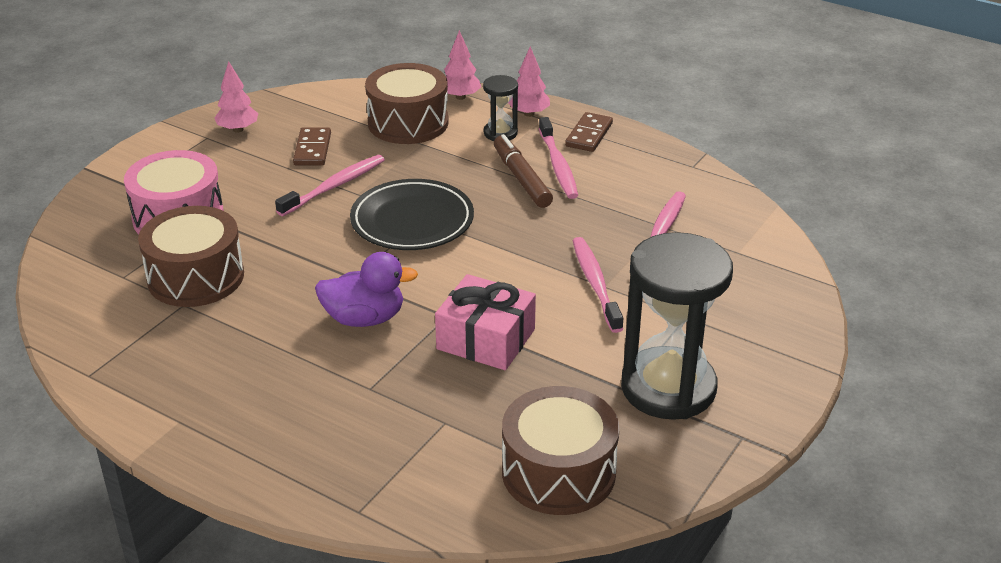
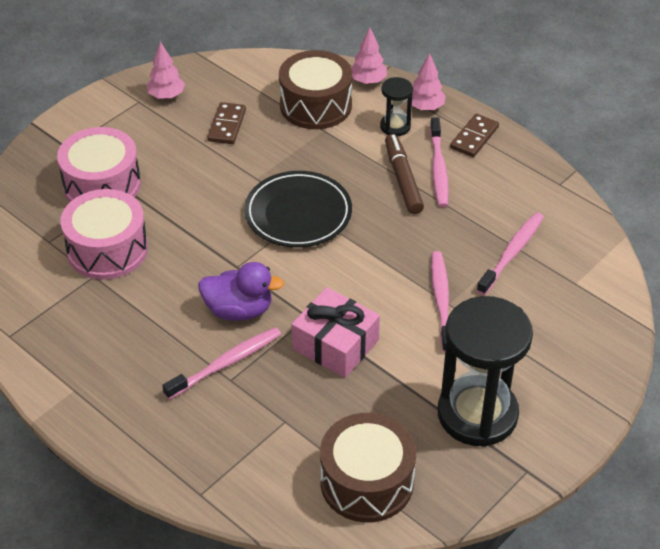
camera: 10 degrees right, 10 degrees up
(196, 277) = (107, 249): brown drum -> pink drum
(334, 186) = (239, 168): pink toothbrush -> pink toothbrush (226, 363)

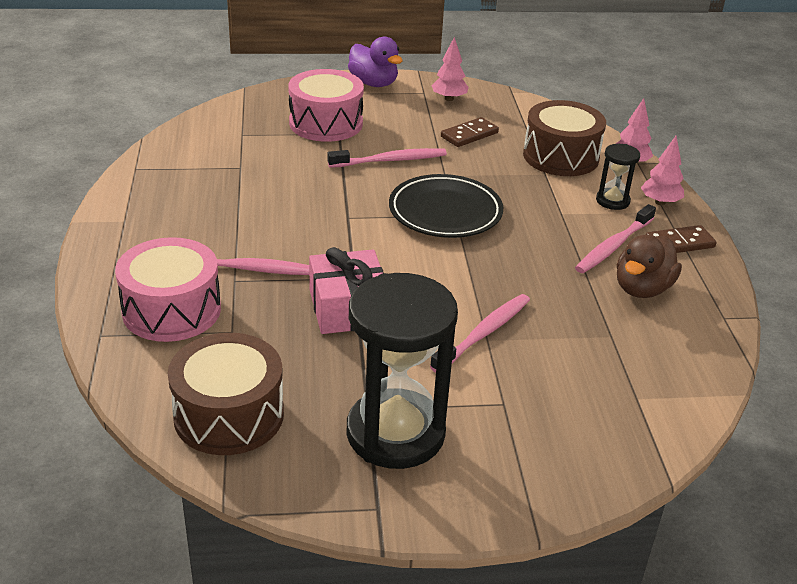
camera: 40 degrees right, 10 degrees down
(107, 249) = (272, 158): pink drum -> pink drum (172, 310)
(239, 310) = (308, 243): purple duck -> purple duck (373, 83)
(402, 179) = (569, 236): brown marker -> none
(492, 194) = (642, 288): none -> brown duck
(512, 253) = (601, 339): pink toothbrush -> pink toothbrush (390, 160)

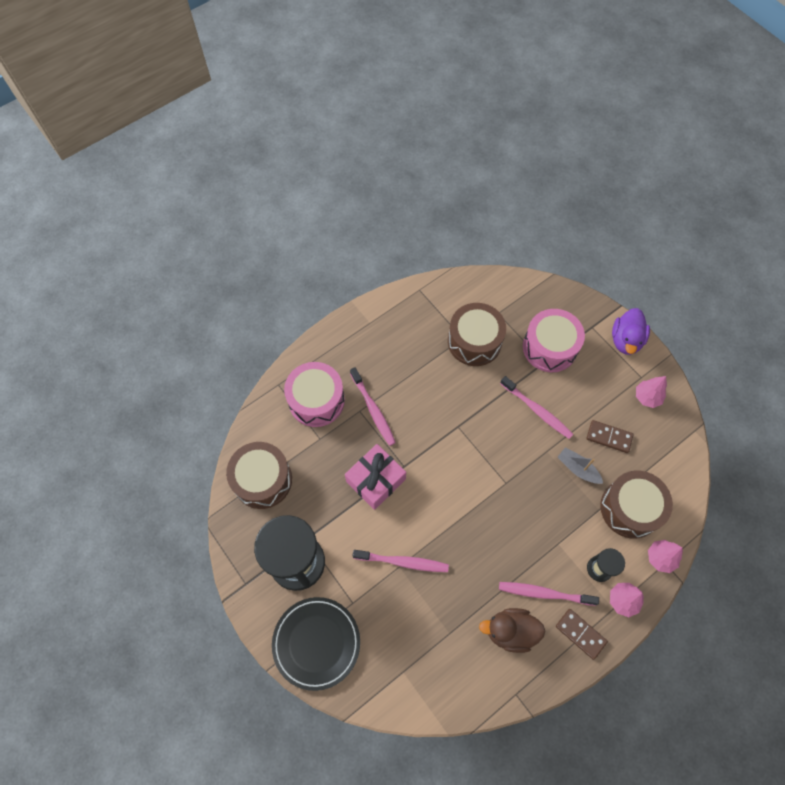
camera: 60 degrees right, 30 degrees up
(255, 162) = (474, 341): none -> brown drum
(445, 212) = (505, 475): black plate -> black plate (316, 643)
(485, 166) = (577, 468): none -> grey boat

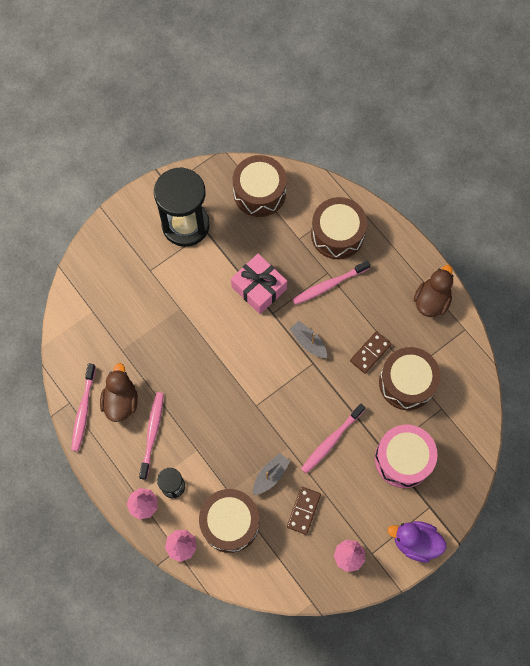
camera: 90 degrees right, 5 degrees up
(316, 400) = (337, 234): pink drum -> brown drum
(316, 643) = (118, 242): black plate -> none
(390, 316) = (431, 301): none -> brown duck
(403, 562) = (183, 311): pink toothbrush -> pink toothbrush (83, 410)
(435, 430) = (308, 342): none -> grey boat
(580, 634) = (116, 462): brown domino -> brown domino (370, 353)

